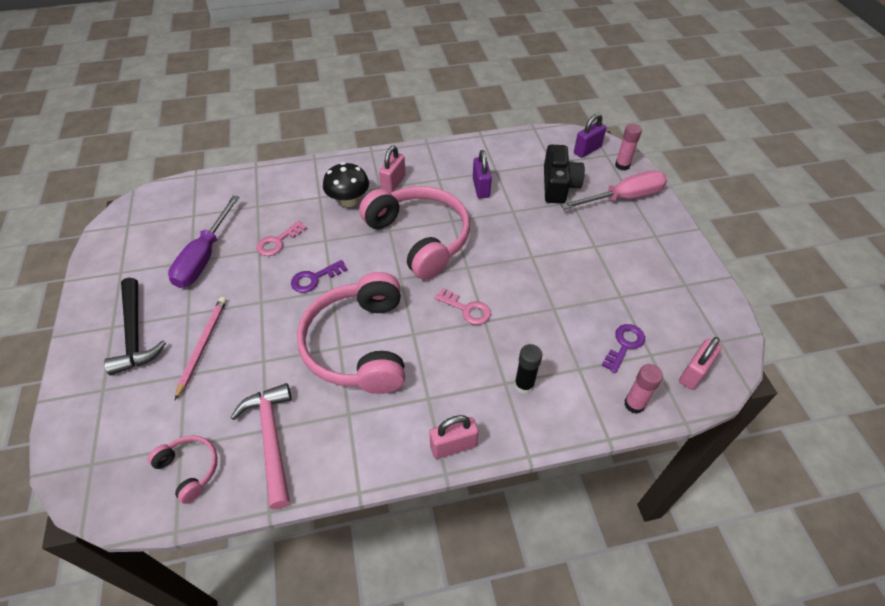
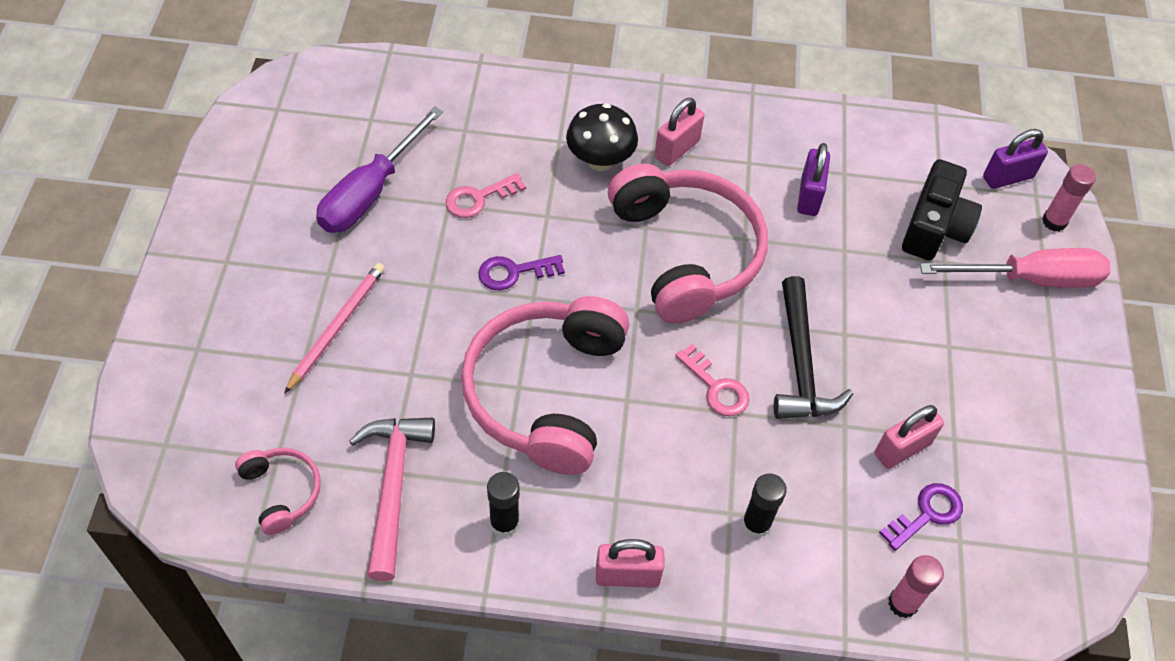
camera: 15 degrees right, 5 degrees up
(135, 333) = (253, 281): black hammer -> black hammer (801, 363)
(358, 438) = (504, 523): none -> black glue stick
(694, 373) = (1012, 588): pink padlock -> pink padlock (902, 449)

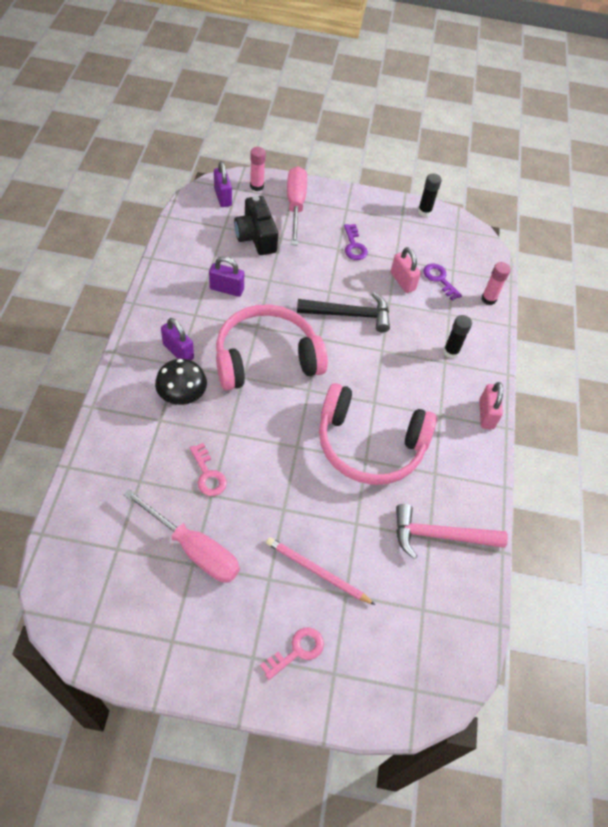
camera: 90 degrees left, 0 degrees up
(282, 492) = (447, 605): pink headphones -> none
(371, 192) = (194, 549): purple screwdriver -> pink screwdriver
(504, 523) = (460, 473): black glue stick -> black glue stick (424, 211)
(514, 272) = (276, 456): purple key -> purple key (354, 246)
(677, 149) = (178, 351): pink padlock -> purple padlock
(716, 387) = (365, 357): pink key -> pink key (297, 651)
(934, 227) = (256, 236): black camera -> black camera turned 135 degrees counterclockwise

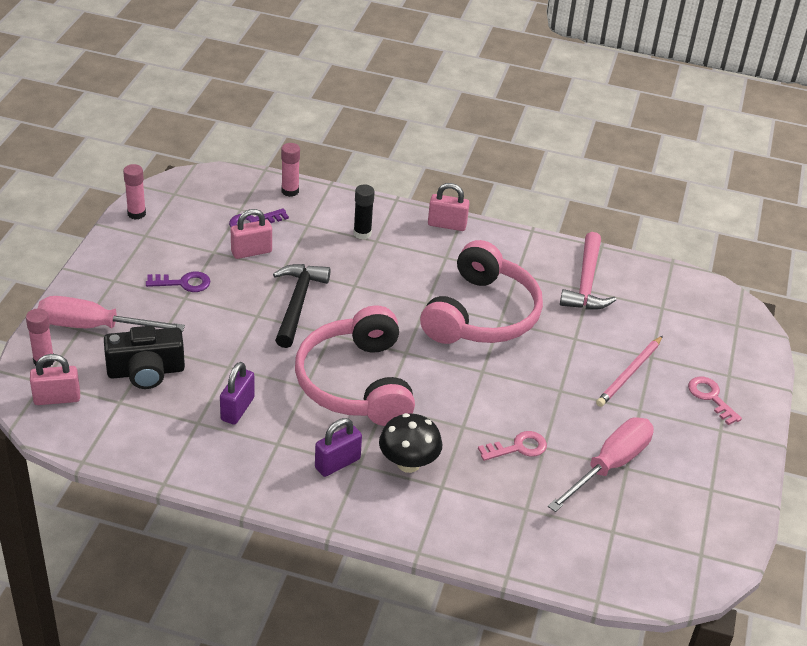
camera: 80 degrees left, 15 degrees down
(222, 197) = (57, 398): purple padlock -> pink padlock
(424, 211) = (136, 213): black glue stick -> pink glue stick

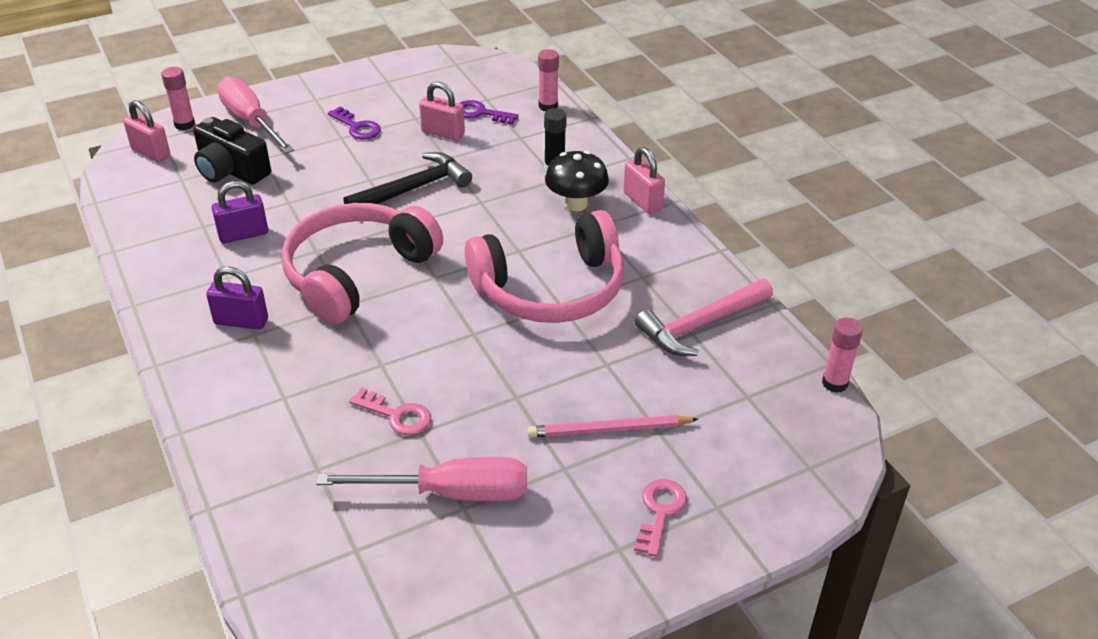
camera: 50 degrees right, 0 degrees up
(136, 213) = (406, 64): pink glue stick -> pink glue stick (835, 383)
(408, 463) = (290, 360): black mushroom -> black mushroom (576, 204)

